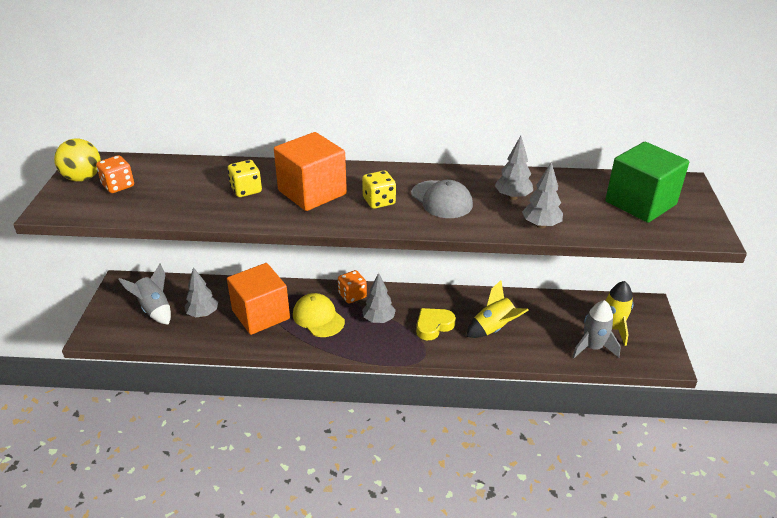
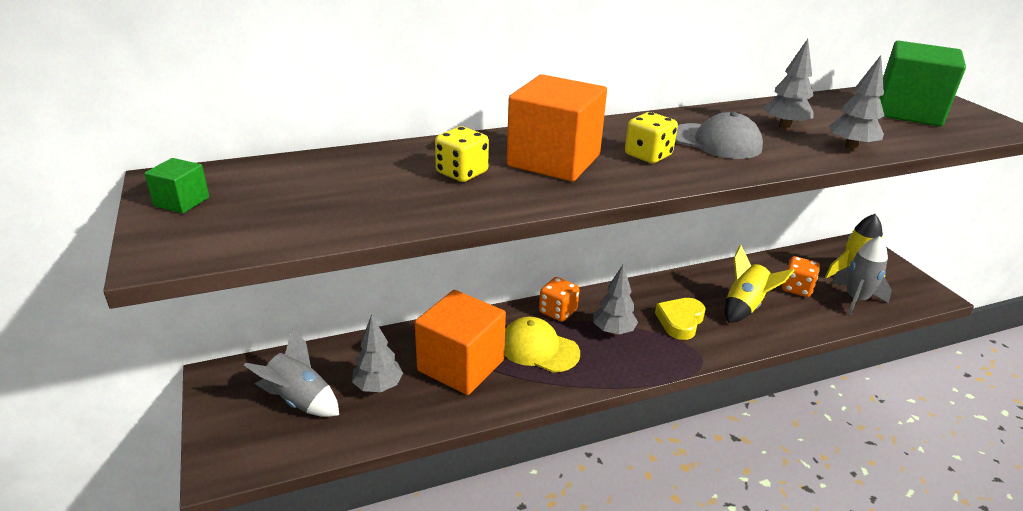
camera: 25 degrees left, 5 degrees down
(83, 178) = (182, 202): yellow ball -> green cube
(118, 186) = (255, 201): orange dice -> orange dice (797, 288)

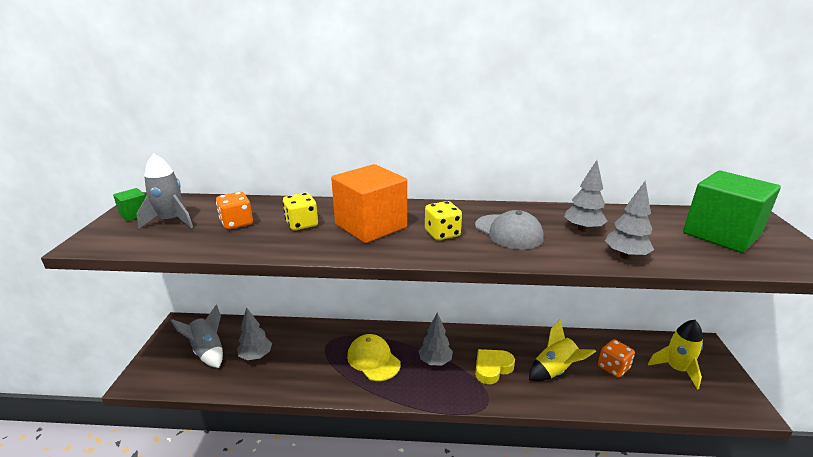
camera: 25 degrees right, 5 degrees down
(461, 365) = (315, 357): orange cube -> none
(558, 311) = (406, 336): orange dice -> orange dice (237, 223)
(856, 299) = (664, 392): grey rocket -> grey rocket (171, 221)

